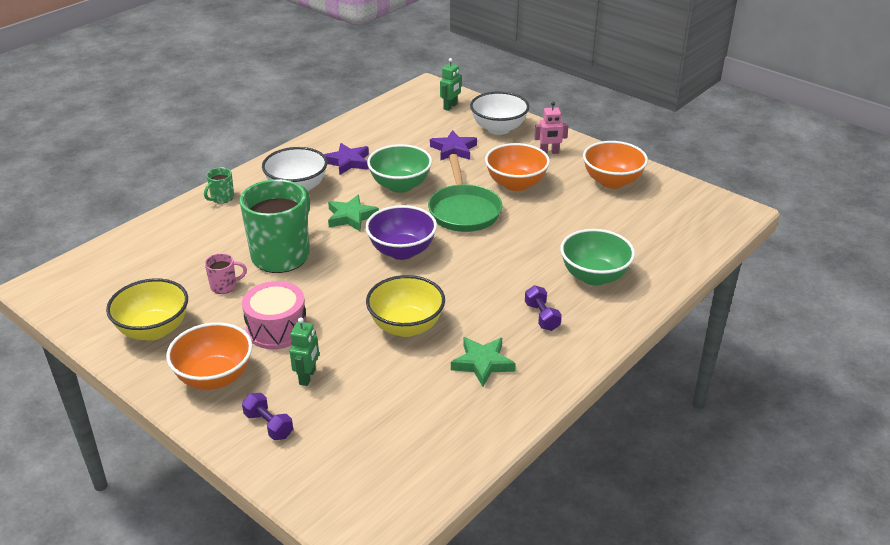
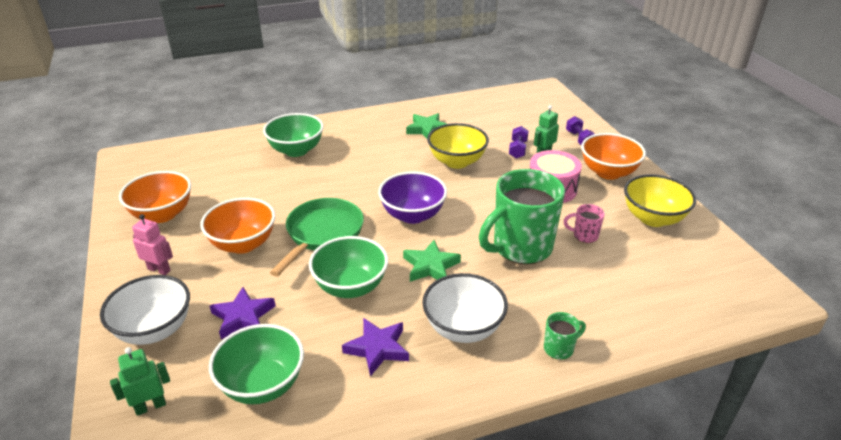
camera: 150 degrees left, 0 degrees up
(401, 129) = (262, 385): none -> green bowl
(542, 317) = (362, 140): purple dumbbell -> purple dumbbell (518, 149)

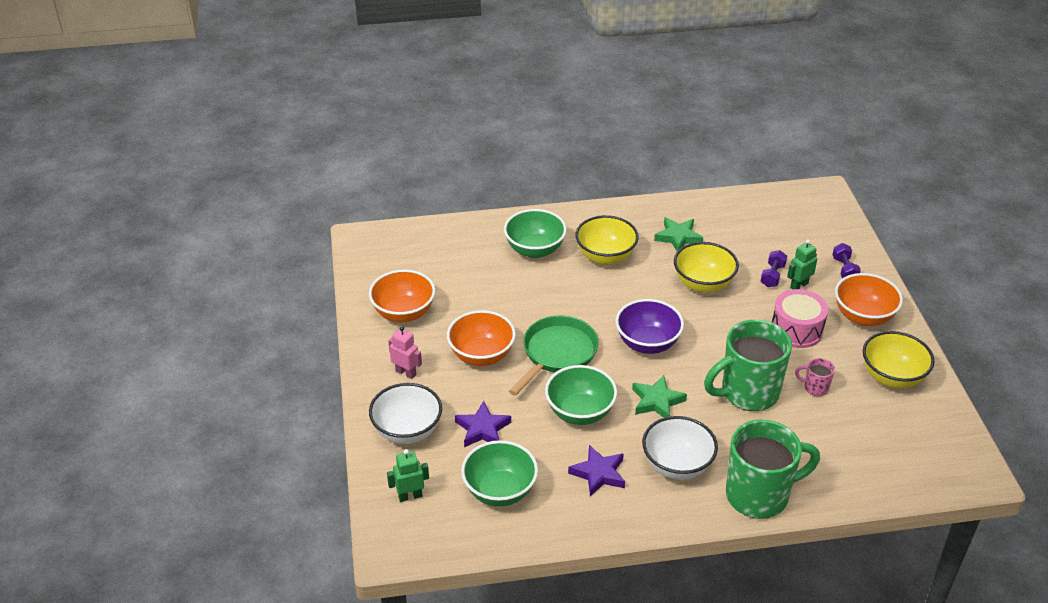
camera: 10 degrees right, 5 degrees up
(363, 149) = (605, 256): none -> yellow bowl
(559, 348) = (759, 495): green mug -> green mug, size x2.36

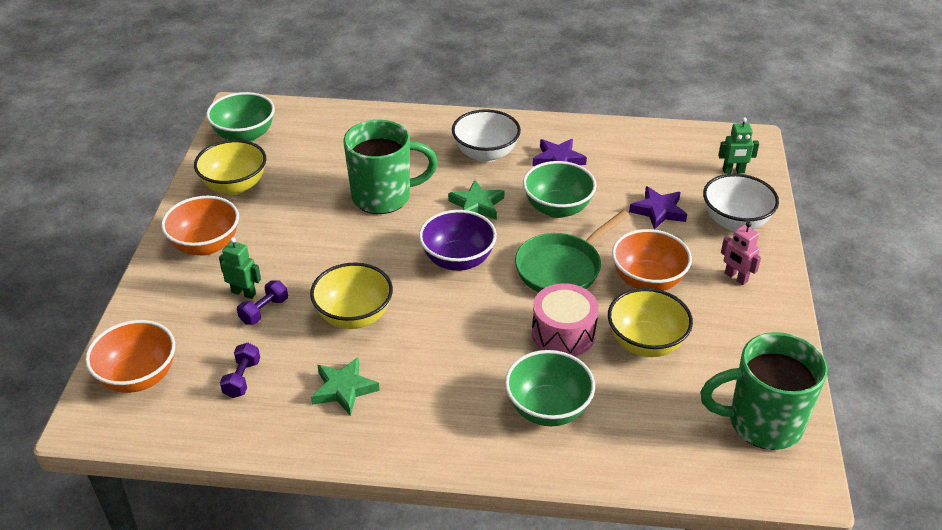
camera: 165 degrees left, 0 degrees up
(403, 313) = (737, 349): orange bowl -> orange bowl (138, 377)
(500, 491) = (651, 162): green bowl -> green bowl (245, 135)
(605, 256) = (456, 379): yellow bowl -> yellow bowl (645, 343)
(759, 495) = (428, 124): green mug -> green mug (762, 423)
(796, 330) = (288, 245): pink drum -> pink drum (563, 333)
(799, 285) = (244, 293): green robot -> green robot turned 135 degrees counterclockwise
(815, 388) = (316, 190): pink mug -> none
(844, 269) = (173, 302): purple dumbbell -> purple dumbbell (242, 378)

